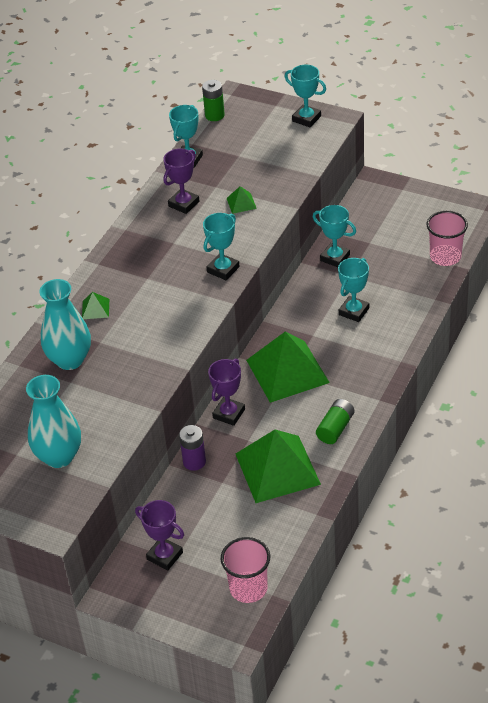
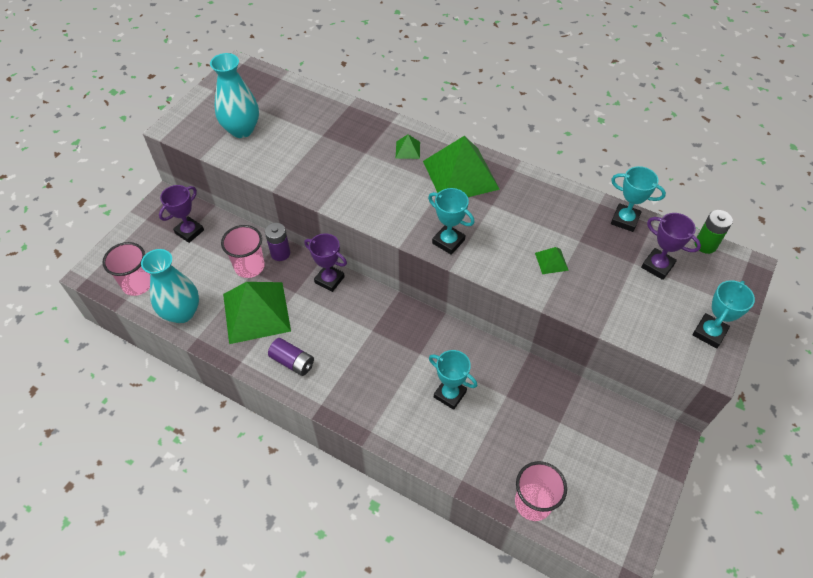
camera: 90 degrees right, 10 degrees up
(70, 360) = (348, 134): turquoise vase -> turquoise vase (182, 312)
(184, 204) = (551, 214): purple trophy -> purple trophy (657, 266)
(215, 486) = (249, 266): none -> pink cup
(287, 371) = (374, 328): green pyramid -> green pyramid (460, 175)
(335, 258) = (535, 384): turquoise trophy -> none
(335, 428) = (292, 362): green battery -> purple battery

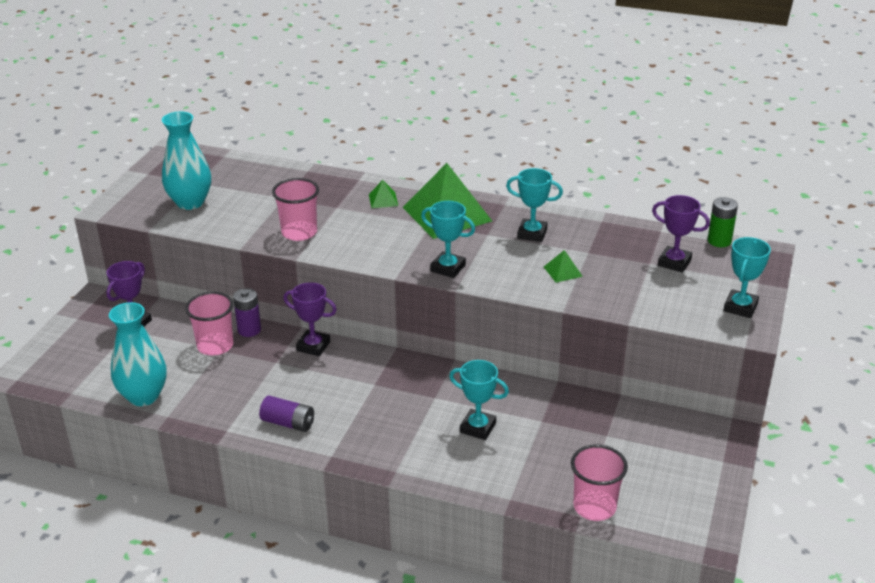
camera: 10 degrees left, 20 degrees down
(138, 284) = (82, 377): pink cup -> pink cup (299, 232)
(256, 312) = (234, 384): green pyramid -> none
(625, 220) = (631, 231): turquoise trophy -> turquoise trophy (532, 233)

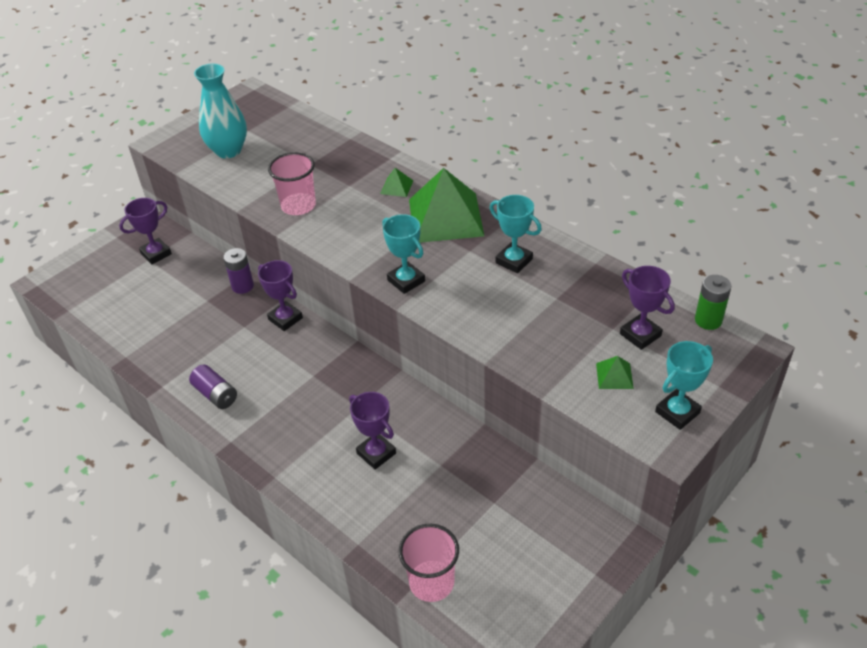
camera: 25 degrees right, 10 degrees up
(143, 396) = (119, 330): turquoise vase -> none
(215, 346) = (205, 295): pink cup -> none
(478, 428) = (376, 453): turquoise trophy -> purple trophy
(562, 271) = (515, 314): green pyramid -> green pyramid (614, 375)

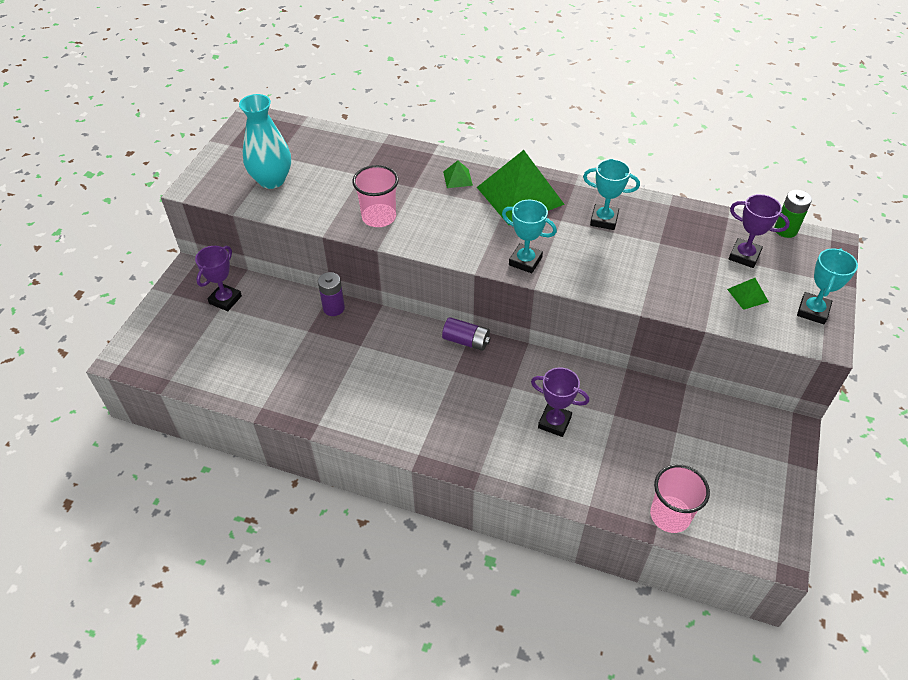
camera: 25 degrees left, 5 degrees up
(216, 394) = (376, 416): purple battery -> purple battery (466, 341)
(285, 319) = (395, 327): purple trophy -> none

